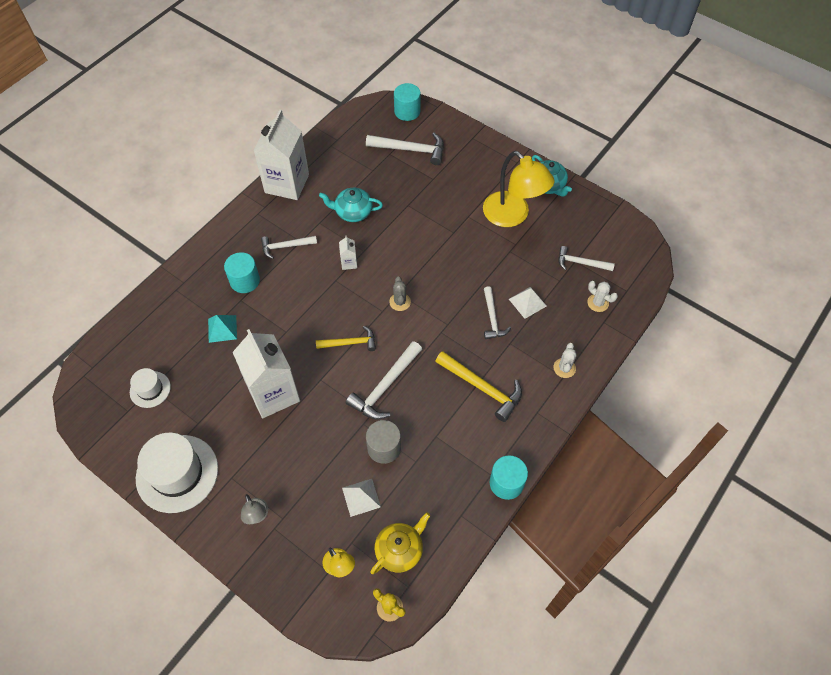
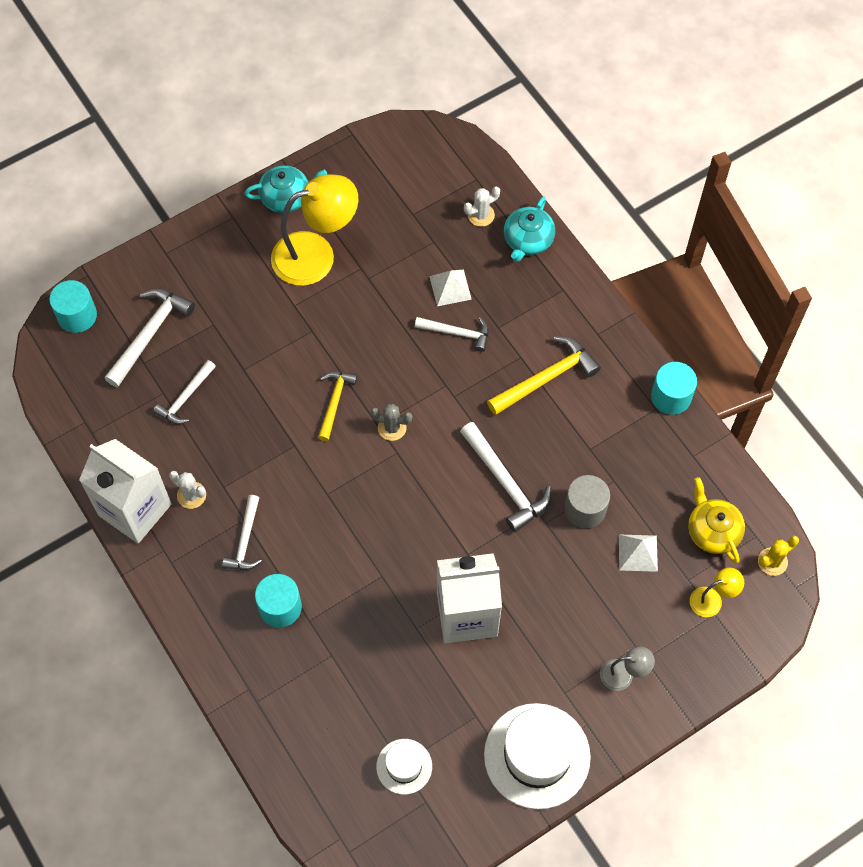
camera: 70 degrees left, 5 degrees up
(222, 328) = (345, 654): turquoise pyramid -> none
(349, 263) = (306, 469): white carton -> none
(350, 343) = (429, 504): yellow hammer -> yellow hammer (335, 402)
(353, 212) = (225, 439): turquoise teapot -> turquoise teapot (528, 240)
(564, 368) = (552, 284): white cactus -> white cactus (191, 495)
(580, 263) = (418, 209): white hammer -> white hammer (185, 398)

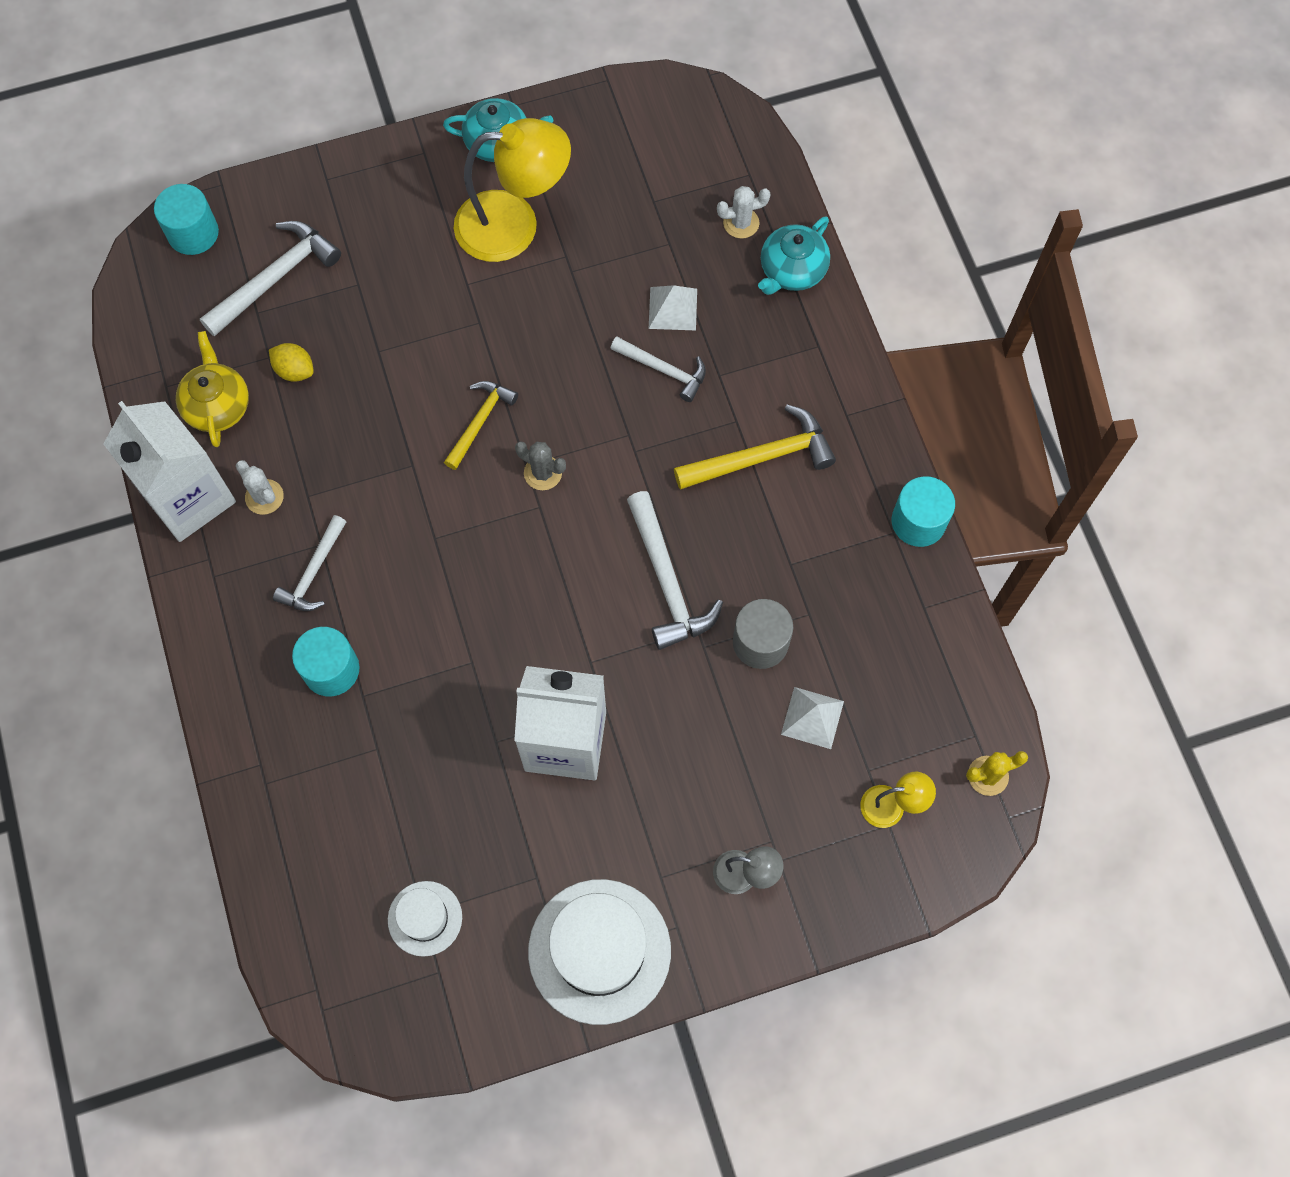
camera: 15 degrees right, 5 degrees up
(185, 398) = (294, 370): white hammer -> yellow lemon
(712, 531) = (920, 714): yellow teapot -> yellow teapot (217, 405)

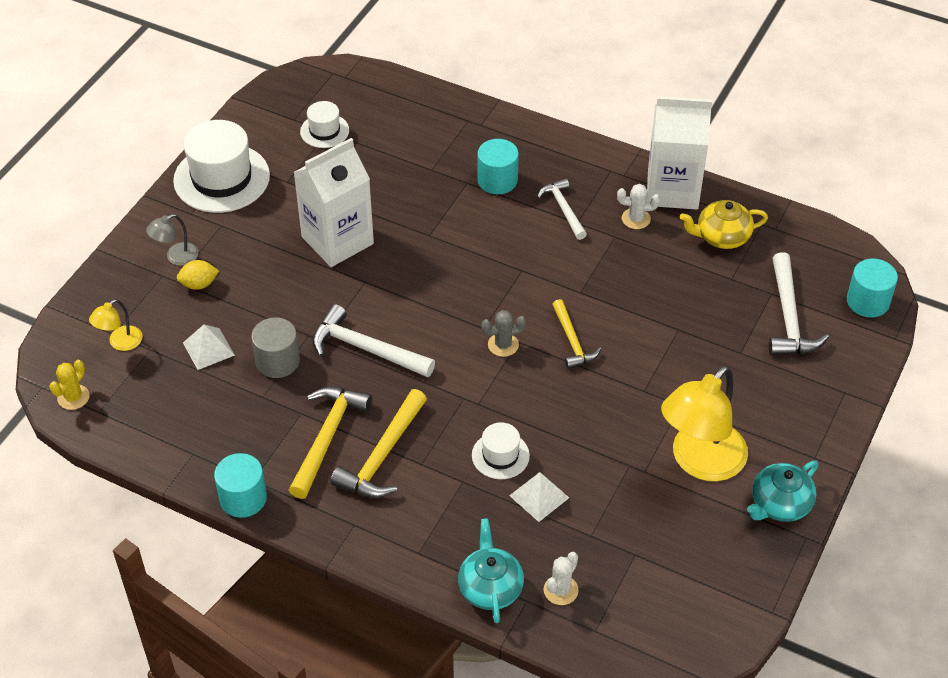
camera: 135 degrees right, 20 degrees down
(217, 405) = (722, 236): yellow teapot -> yellow teapot turned 135 degrees clockwise
(294, 370) = (708, 283): yellow lemon -> yellow lemon (199, 284)
(664, 370) = (500, 455): white hammer -> white hat
(791, 517) = (327, 437): none -> yellow hammer

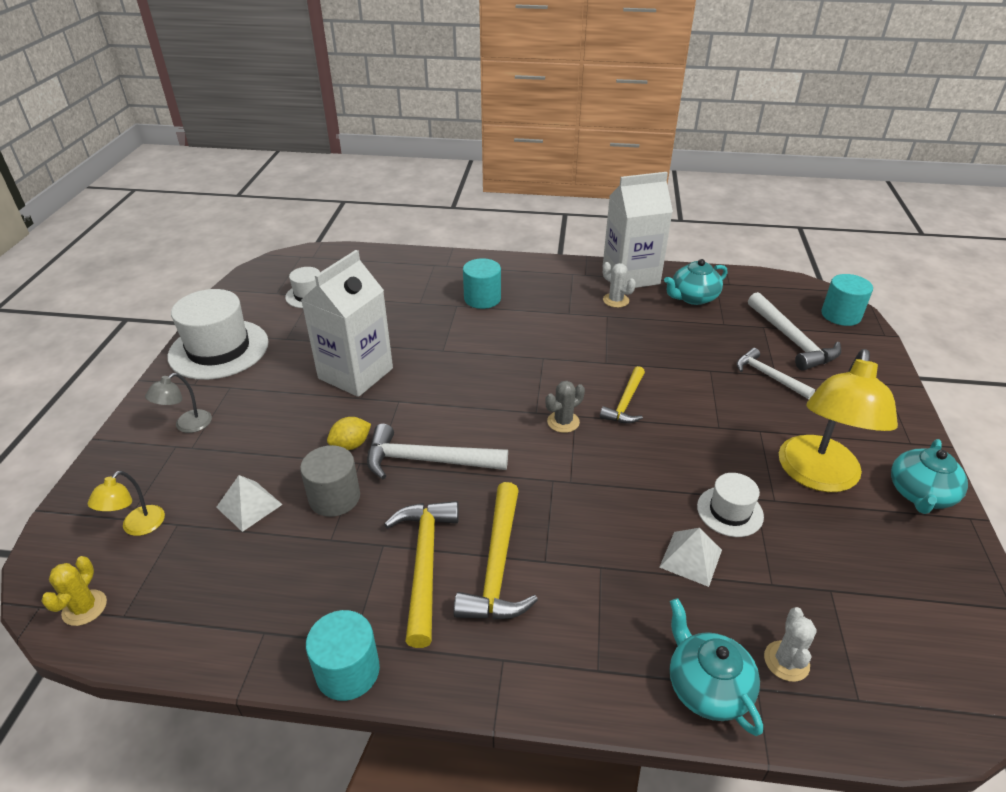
camera: 20 degrees left, 10 degrees down
(199, 284) = (220, 445): yellow lemon -> yellow lemon (351, 445)
(500, 455) = (624, 527): white hat -> white hat (730, 511)
(563, 209) = (551, 306): white hammer -> white hammer (768, 376)
(572, 341) = (625, 403): yellow hammer -> yellow hammer turned 60 degrees clockwise
(636, 219) = (616, 300): white cactus -> white cactus turned 60 degrees clockwise
(722, 236) = (693, 297): yellow teapot -> turquoise teapot

